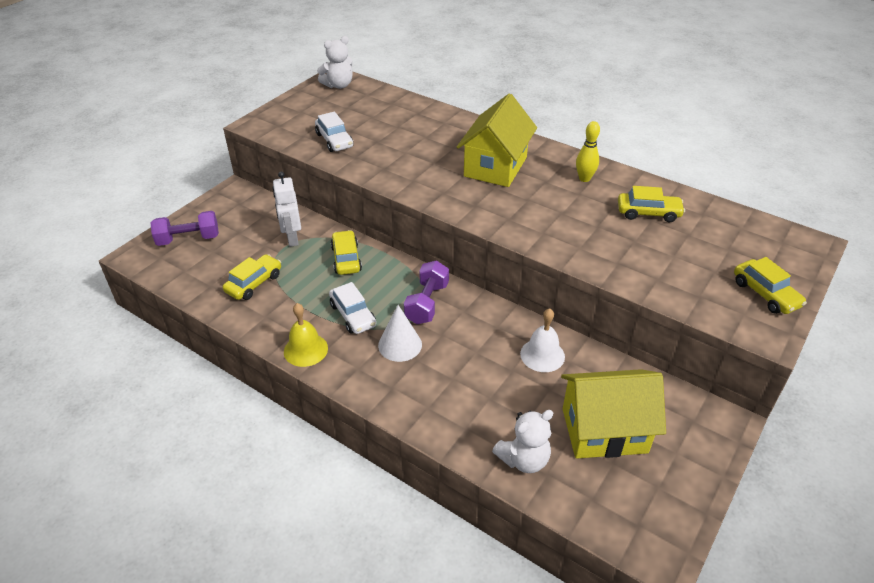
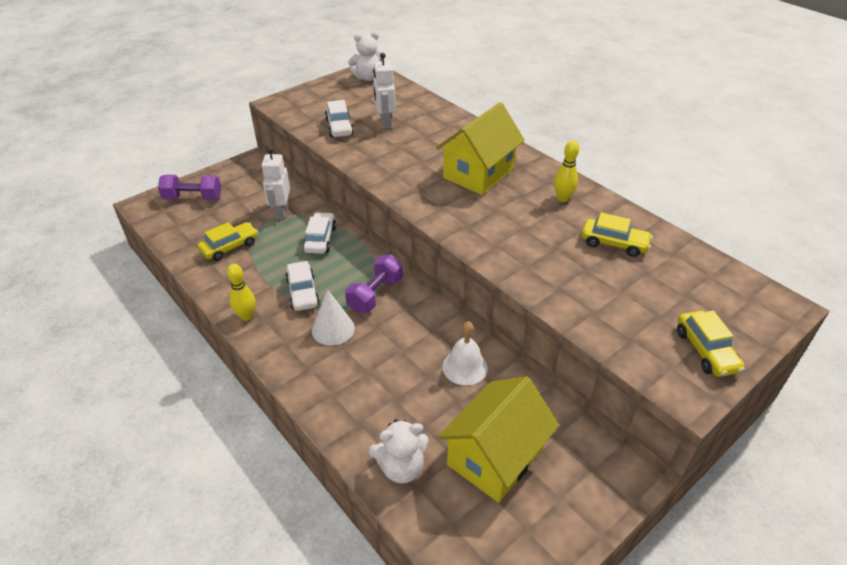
camera: 15 degrees right, 0 degrees up
(305, 349) = (246, 316): yellow bell -> yellow bowling pin
(346, 259) = (320, 239): yellow car -> white car
(379, 129) = (385, 122): none -> white robot
(604, 430) = (494, 457): yellow house -> yellow house turned 60 degrees counterclockwise

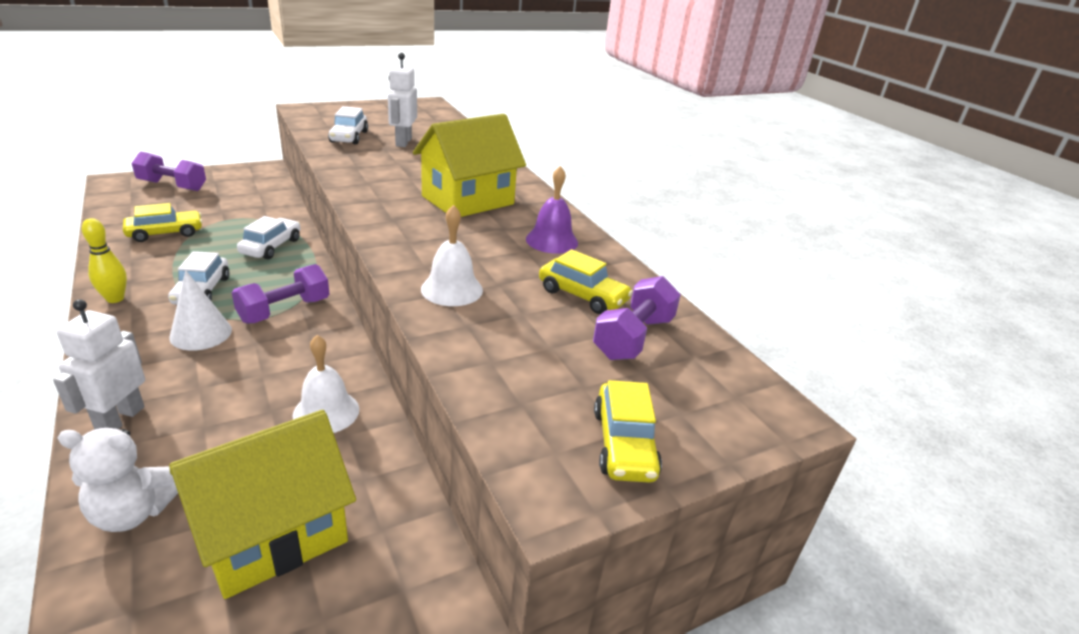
camera: 10 degrees right, 10 degrees down
(281, 212) = (252, 215): white robot -> white robot (120, 419)
(368, 78) = (421, 108): white teddy bear -> none
(527, 261) = (452, 289): none -> white bell
(562, 198) = (552, 240): yellow bowling pin -> purple bell
(666, 270) = (633, 338): none -> purple dumbbell

